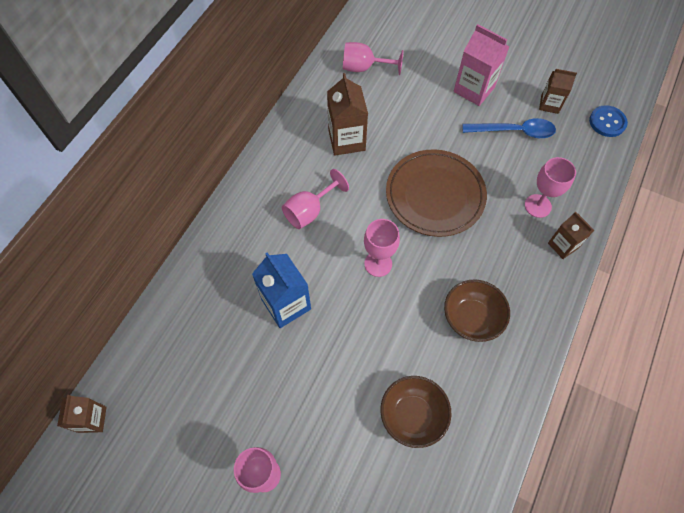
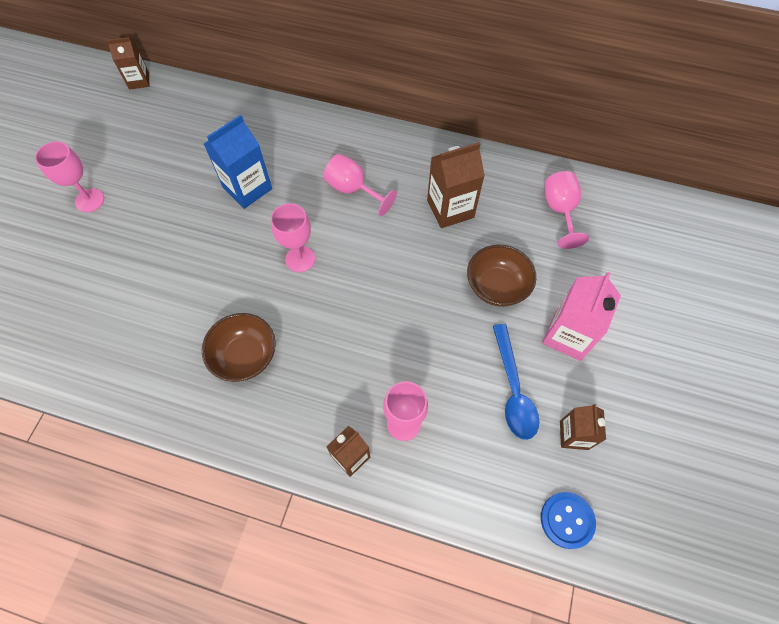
camera: 80 degrees right, 0 degrees up
(412, 415) = (139, 309): brown bowl -> brown bowl (496, 286)
(435, 195) = (396, 305): brown plate -> none

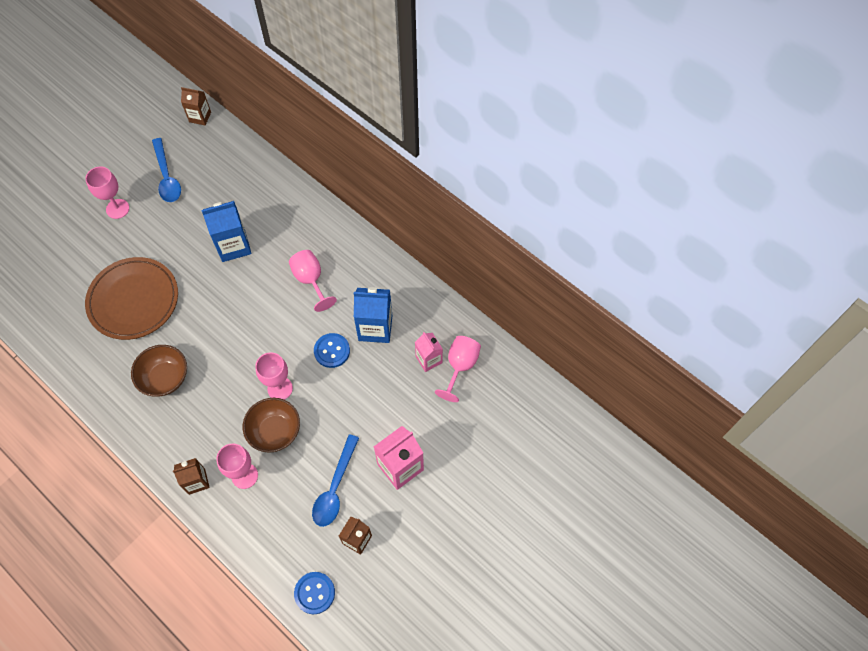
camera: 25 degrees right, 0 degrees up
(132, 149) = (167, 177): none -> blue spoon
(160, 287) = (133, 300): none -> brown plate
(300, 259) = (241, 320): pink goblet -> pink goblet (280, 388)
(419, 249) = (332, 351): none -> blue button
(450, 209) = (375, 328): brown carton -> blue carton
(496, 286) = (371, 406): brown bowl -> brown bowl (275, 431)
(524, 217) = (429, 359): none -> pink carton

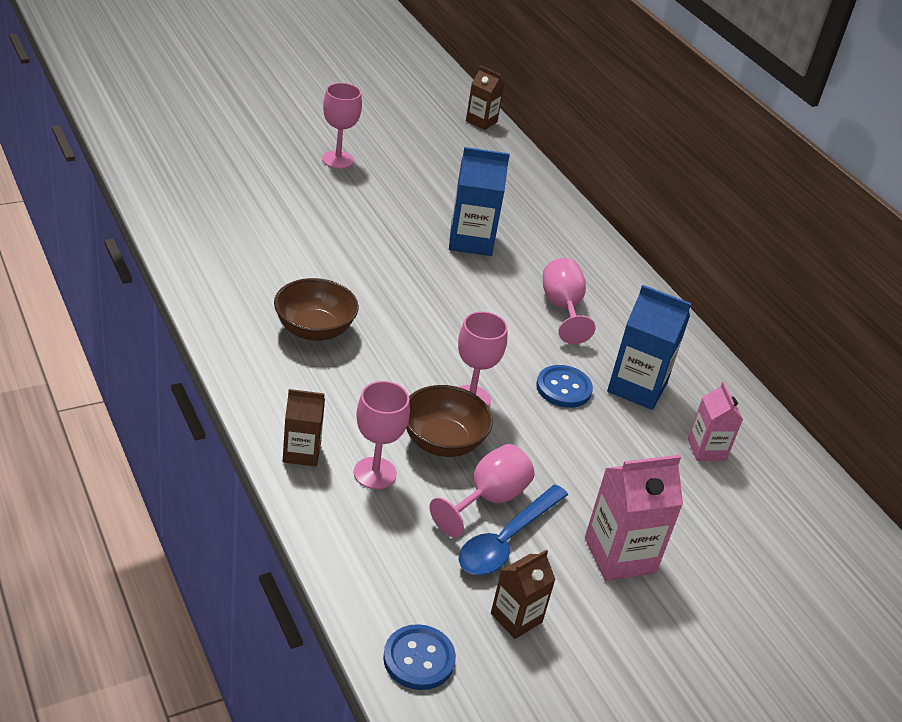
camera: 15 degrees right, 25 degrees down
(133, 300) = (313, 243): brown plate -> none
(167, 177) = (414, 155): blue spoon -> none
(460, 366) = (753, 475): pink goblet -> pink goblet (488, 499)

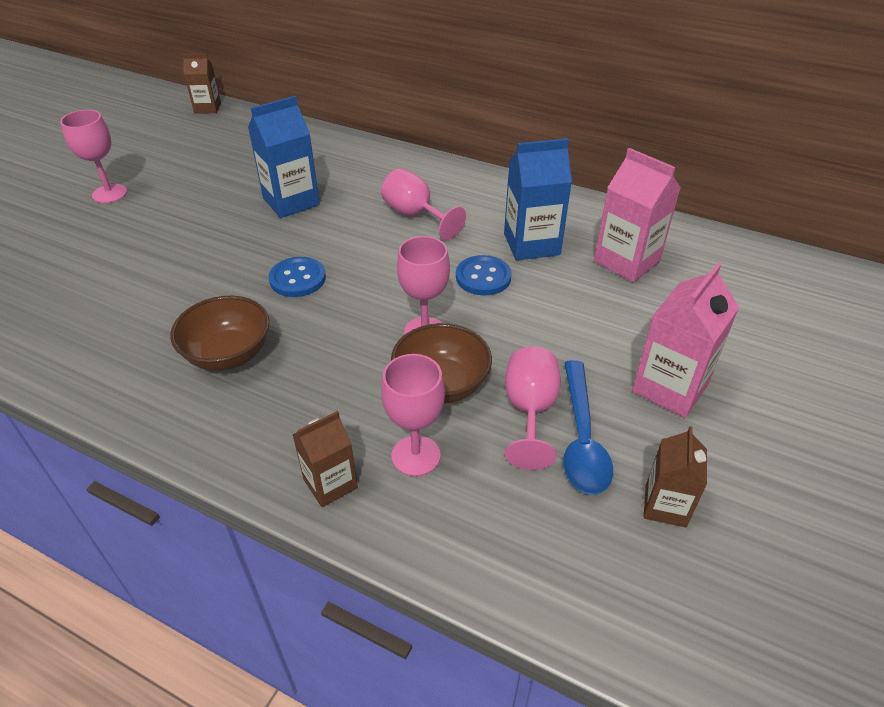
camera: 30 degrees left, 5 degrees up
(419, 659) = (641, 617): blue button -> blue button (297, 279)
(706, 449) = (626, 261): pink carton -> pink carton, size x1.60

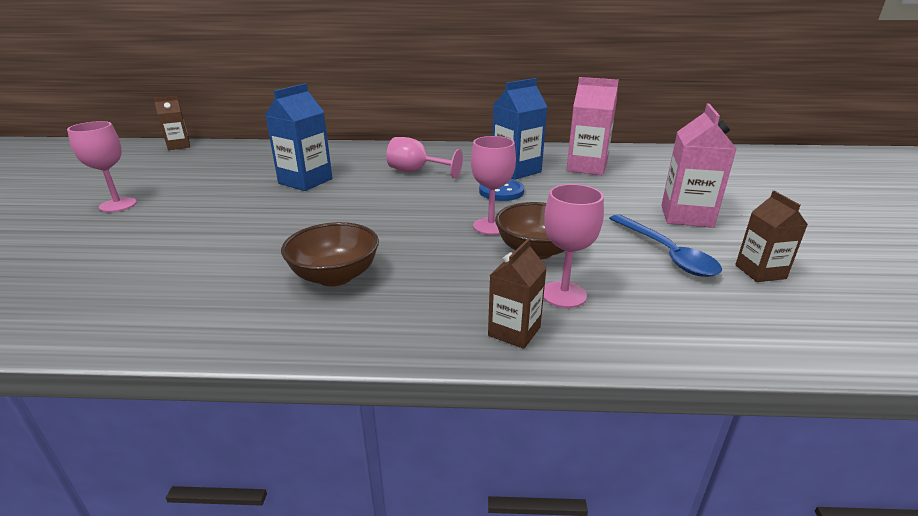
camera: 25 degrees left, 15 degrees down
(297, 279) = (354, 220): blue button -> none
(530, 411) = (615, 249): pink goblet -> none

